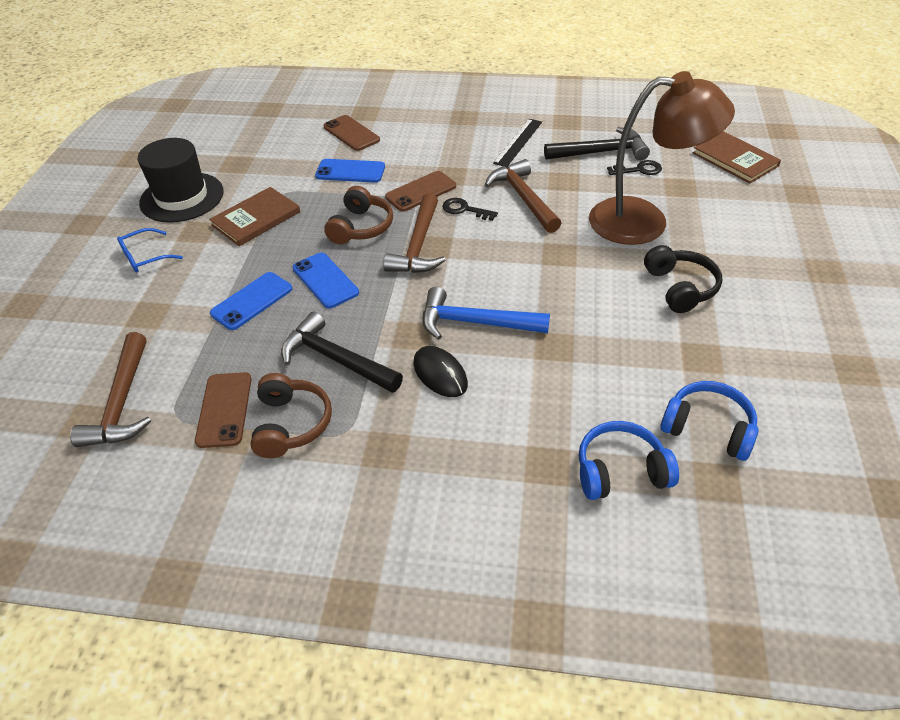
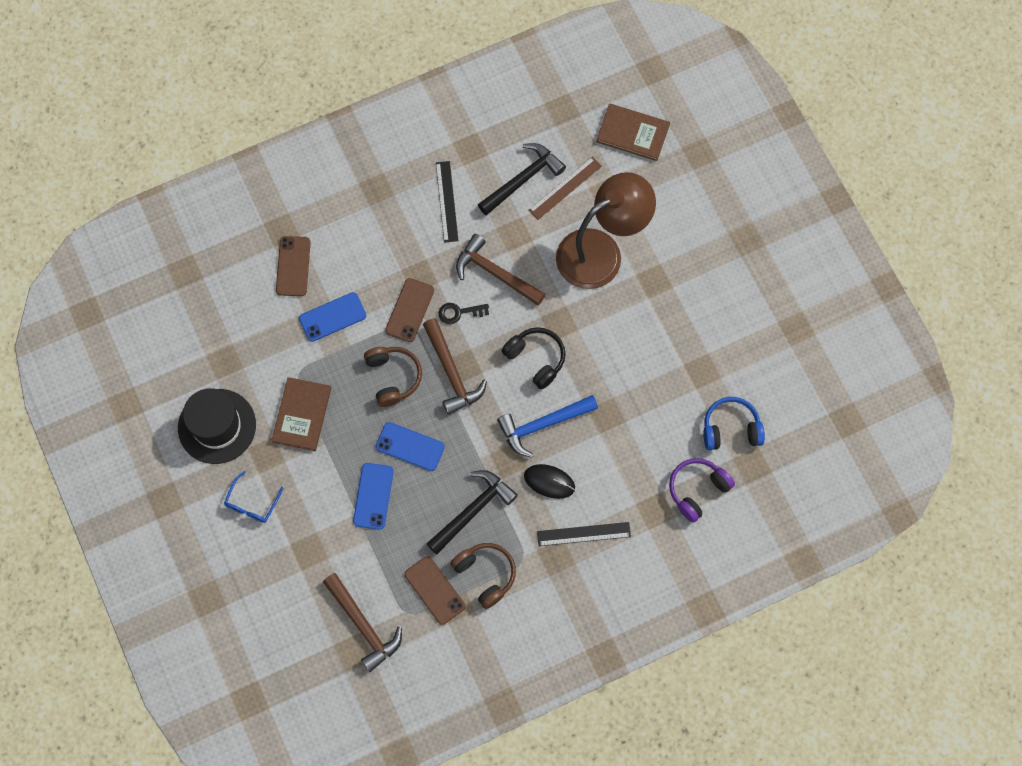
camera: 35 degrees left, 25 degrees up
(335, 359) = (473, 510): black hammer -> black hammer turned 135 degrees clockwise
(351, 133) = (293, 266): brown phone -> brown phone turned 75 degrees clockwise
(438, 443) = (584, 534): none -> black ruler
(620, 471) = (697, 490): blue headphones -> purple headphones
(639, 170) = (565, 188): black key -> brown ruler
(680, 288) = (659, 312): black headphones -> black headphones (536, 359)

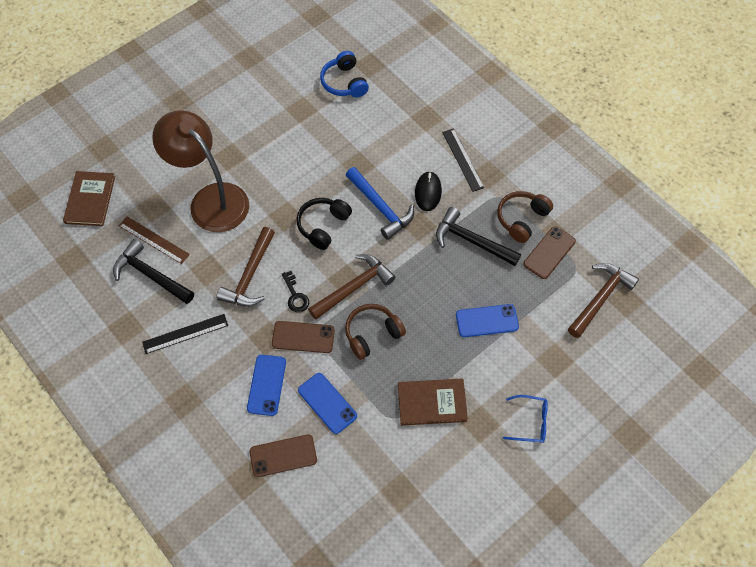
camera: 105 degrees left, 10 degrees down
(217, 426) = (468, 478): black hat -> none
(410, 446) = (432, 303): blue phone -> blue phone (266, 385)
(697, 490) = (401, 94): purple headphones -> none

